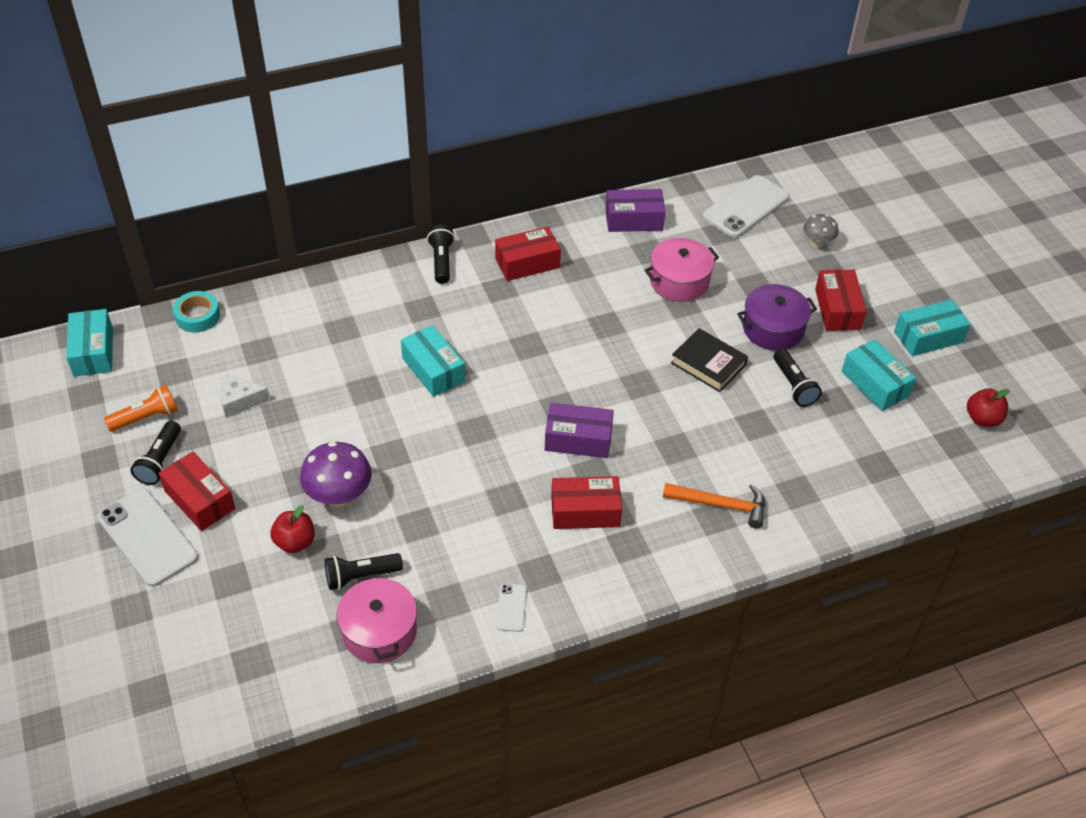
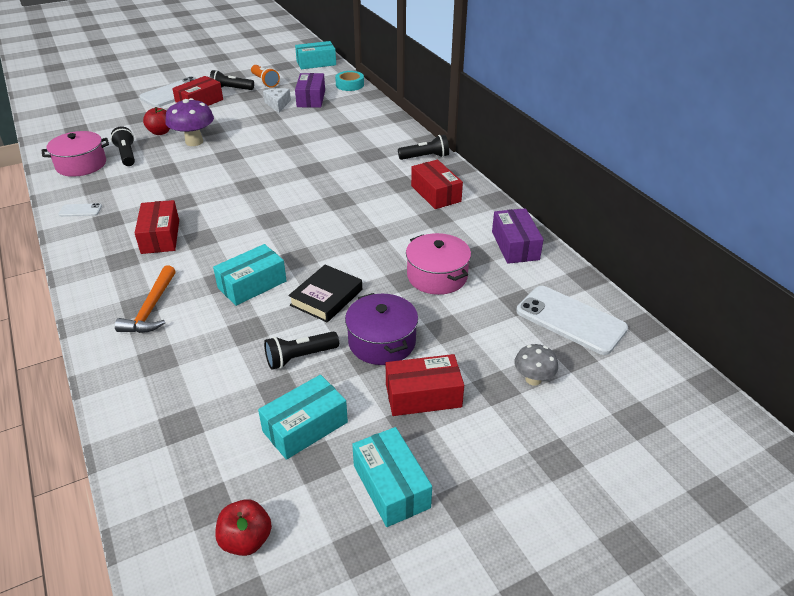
camera: 85 degrees right, 10 degrees down
(433, 370) = (309, 163): turquoise box -> turquoise box (252, 284)
(578, 439) = (236, 229): purple box -> purple box (311, 99)

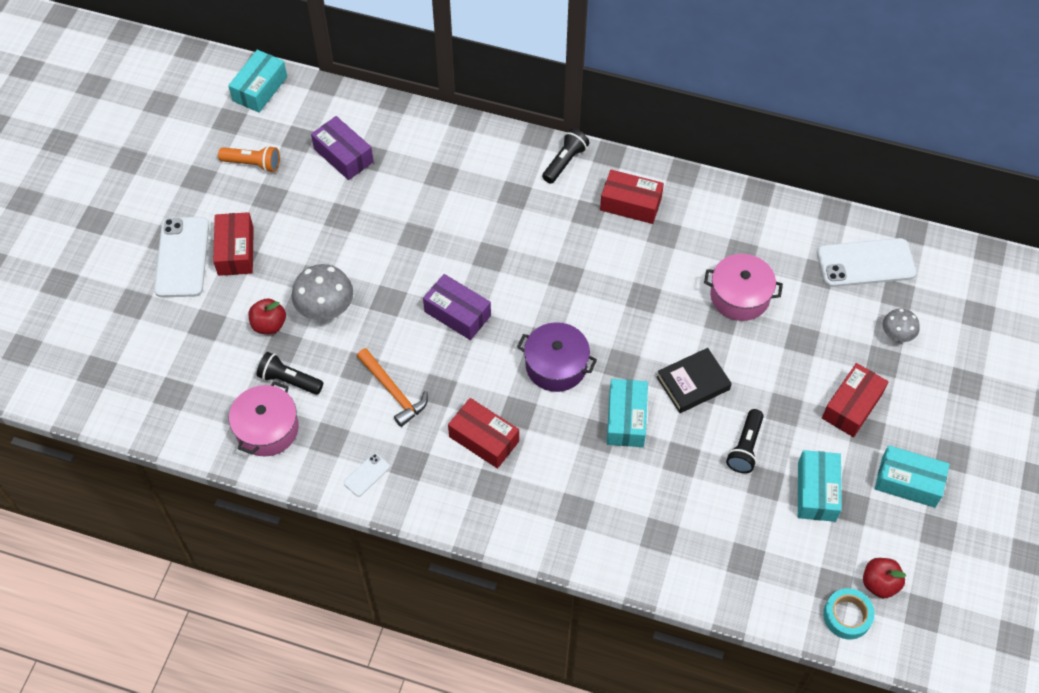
camera: 45 degrees left, 20 degrees up
(151, 309) = (589, 505): orange hammer -> orange hammer (393, 392)
(194, 142) = (326, 310): purple mushroom -> grey mushroom
(231, 89) = (234, 204): black flashlight -> none
(278, 104) = (322, 190): white cheese -> none
(326, 297) = (693, 383): black book -> black book turned 75 degrees clockwise
(350, 85) = (350, 102): turquoise tape -> turquoise tape (847, 616)
(382, 342) = (777, 387): purple pot -> purple pot (556, 365)
(515, 245) = (755, 217): purple box -> purple box (457, 313)

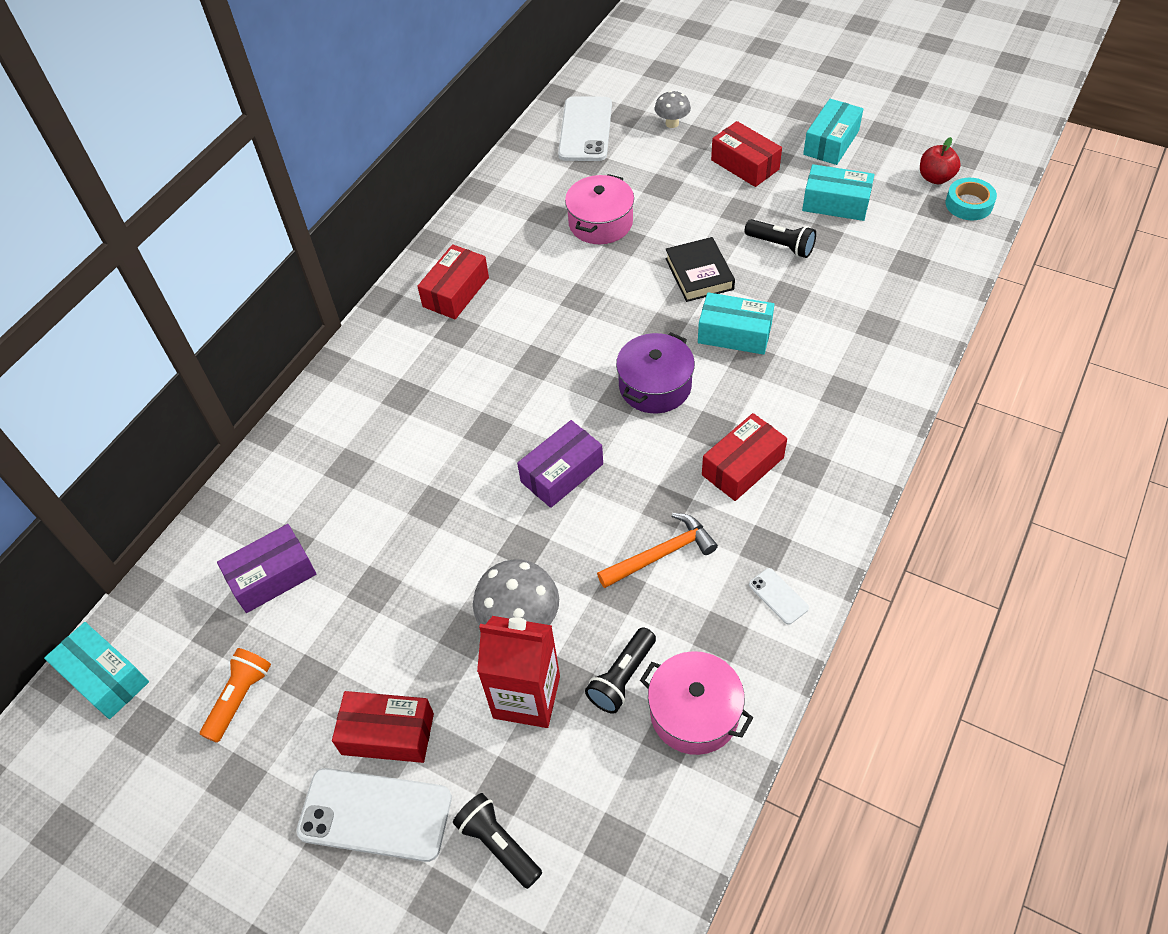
camera: 75 degrees left, 5 degrees down
(269, 325) = (526, 697): red apple -> red carton
(565, 162) = (376, 342): black flashlight -> black flashlight (498, 844)

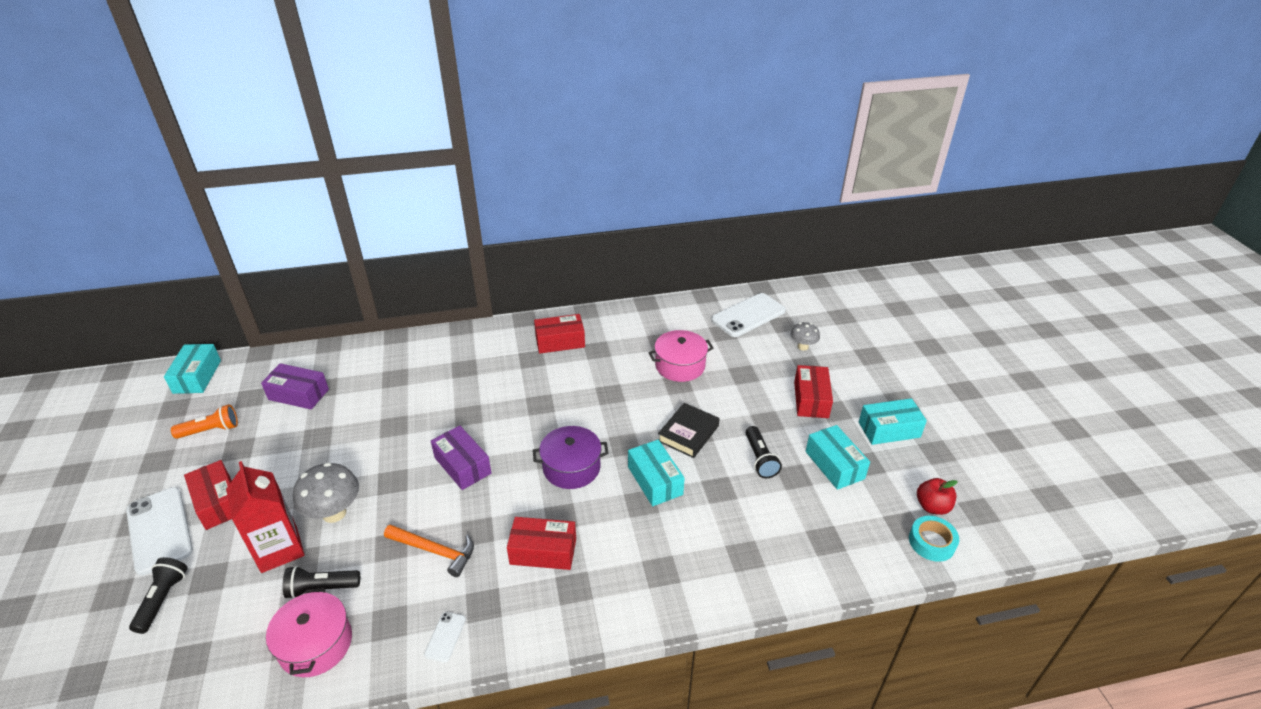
camera: 45 degrees right, 15 degrees down
(562, 473) = (462, 465): purple box -> purple box turned 45 degrees clockwise

